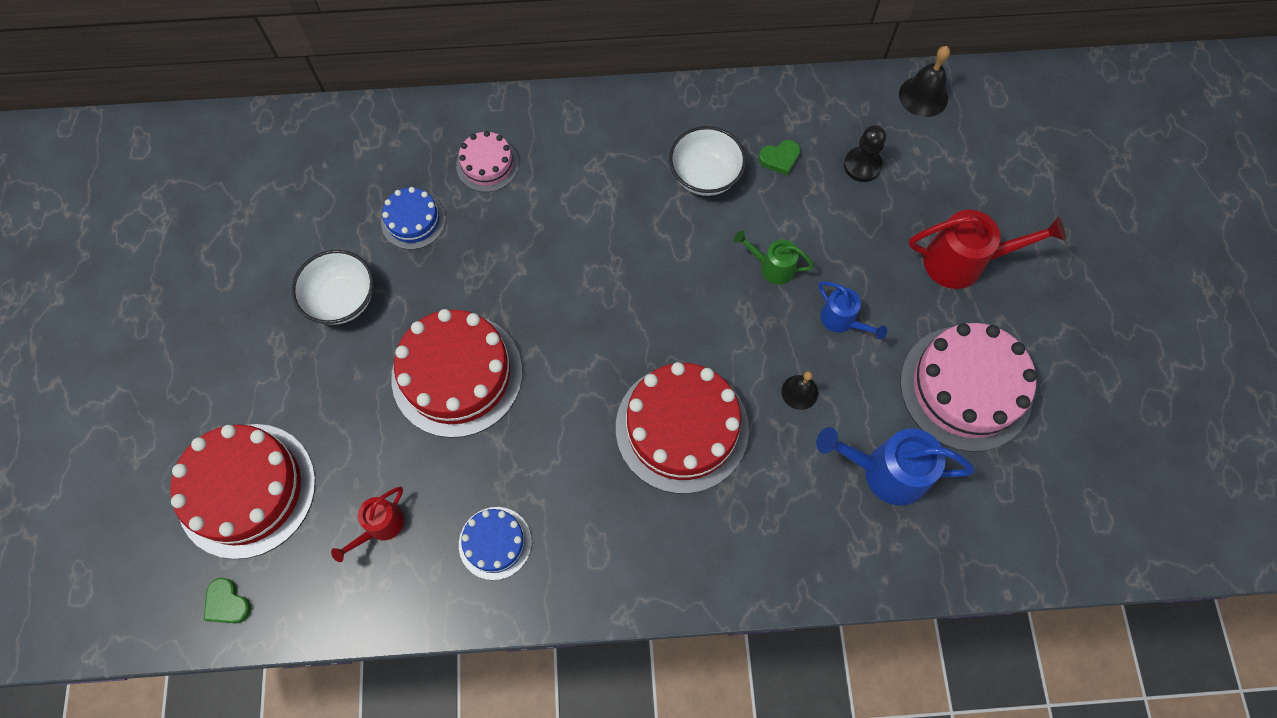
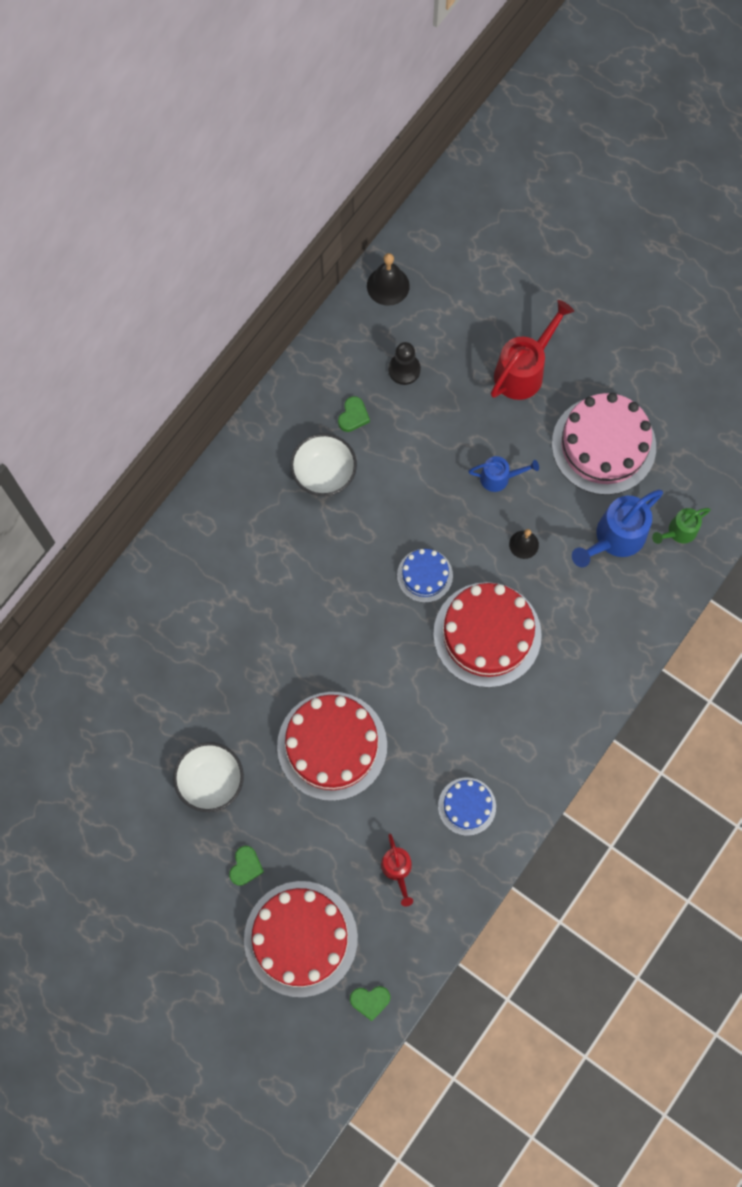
camera: 50 degrees left, 5 degrees up
(282, 389) = (246, 866): none -> green heart
(413, 221) = (189, 690): blue cake -> blue cake (425, 575)
(487, 164) = (188, 608): pink cake -> none
(772, 267) = (426, 488): green watering can -> green watering can (678, 532)

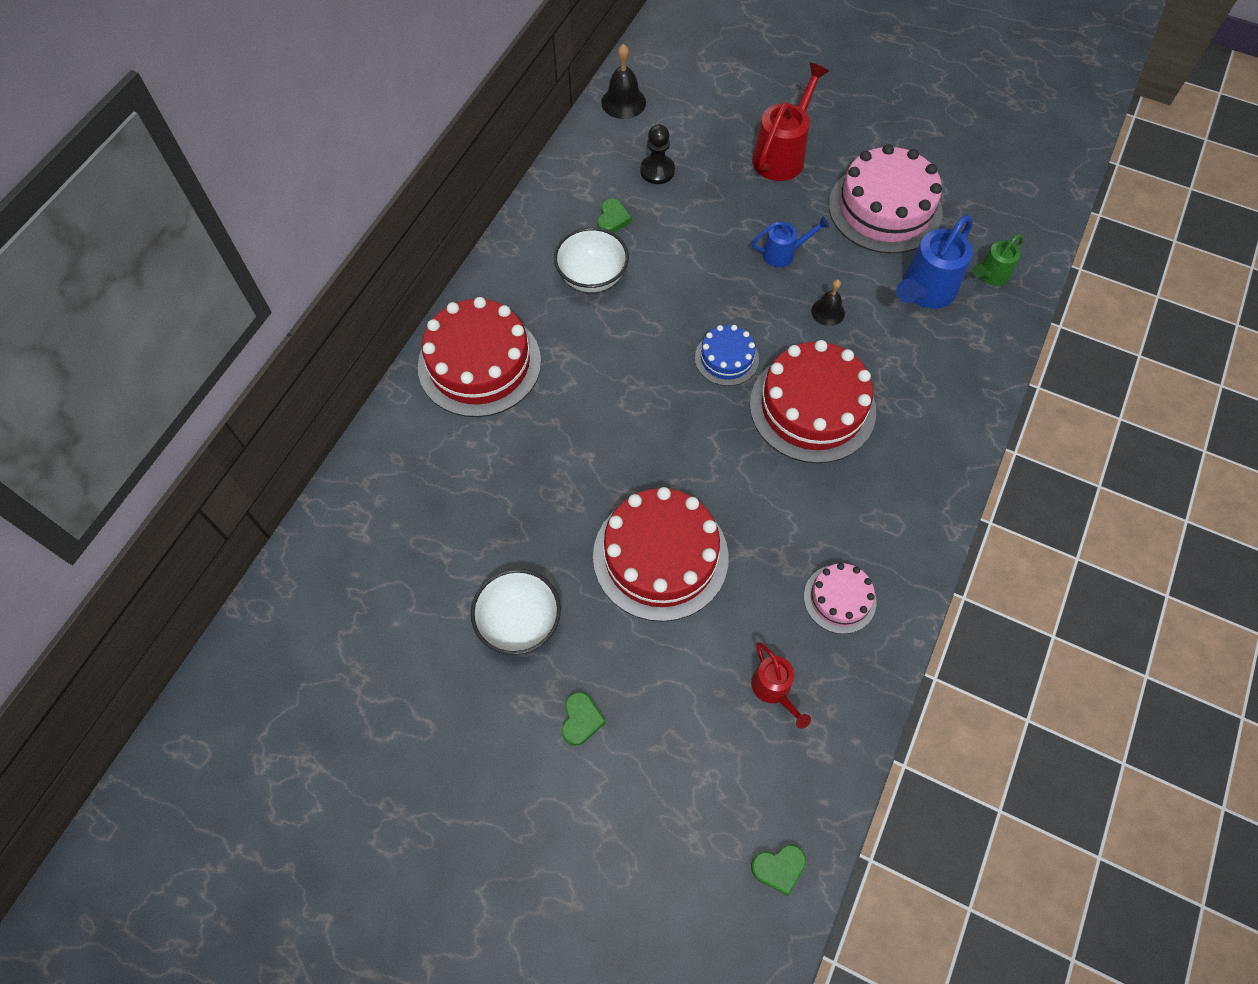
camera: 10 degrees left, 10 degrees down
(300, 938) = (669, 800): red cake -> red cake (479, 363)
(467, 806) = (839, 599): blue cake -> pink cake

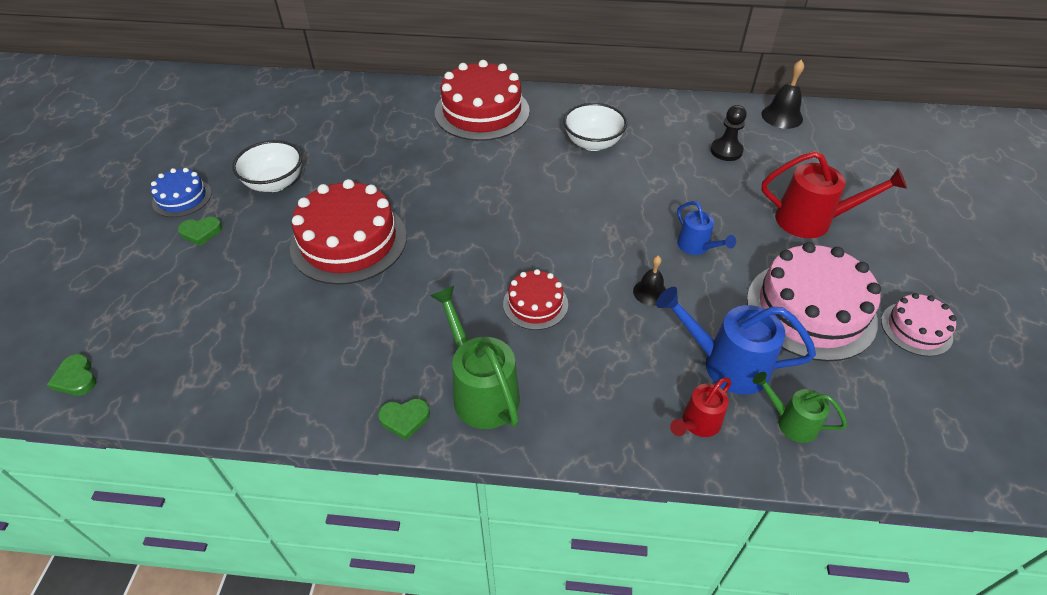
camera: 70 degrees right, 15 degrees down
(612, 219) = (657, 139): green heart -> green heart (405, 419)
(726, 358) = (558, 236): blue cake -> blue cake (182, 198)
(774, 690) = (238, 339): red watering can -> red watering can (697, 424)
(812, 407) = (535, 304): red cake -> red cake, size x0.52
(839, 599) = (337, 367): pink cake -> pink cake (916, 329)
(901, 481) = (481, 390): none -> green watering can

